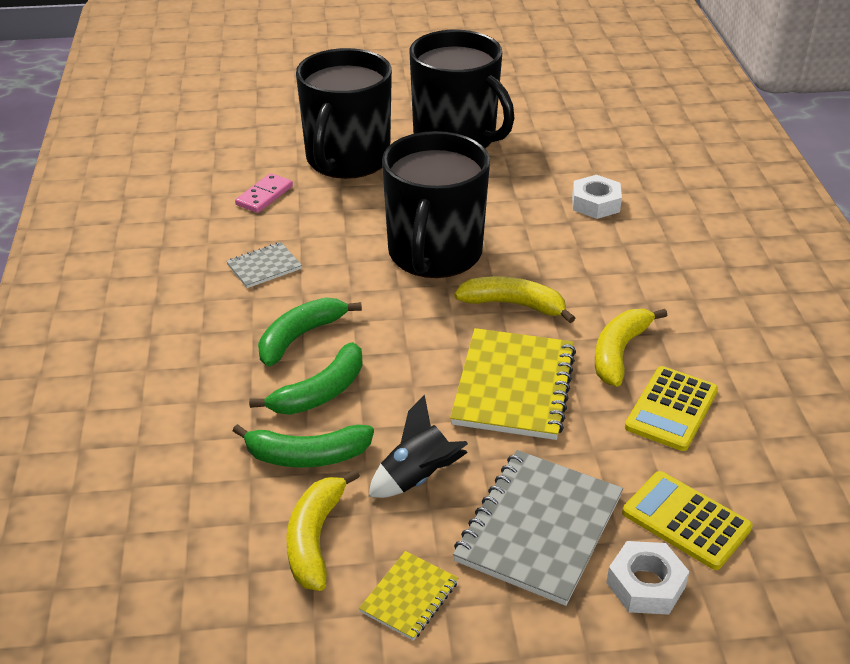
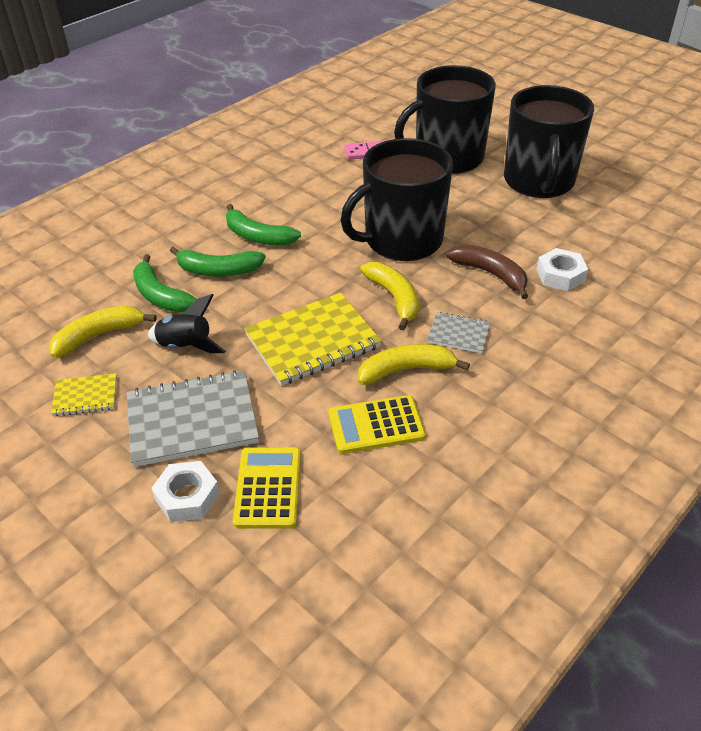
camera: 50 degrees right, 5 degrees up
(264, 267) = (302, 190): grey notebook -> grey notebook (459, 334)
(300, 336) = (257, 236): green banana -> green banana turned 150 degrees counterclockwise
(548, 235) = (490, 274): none -> brown banana

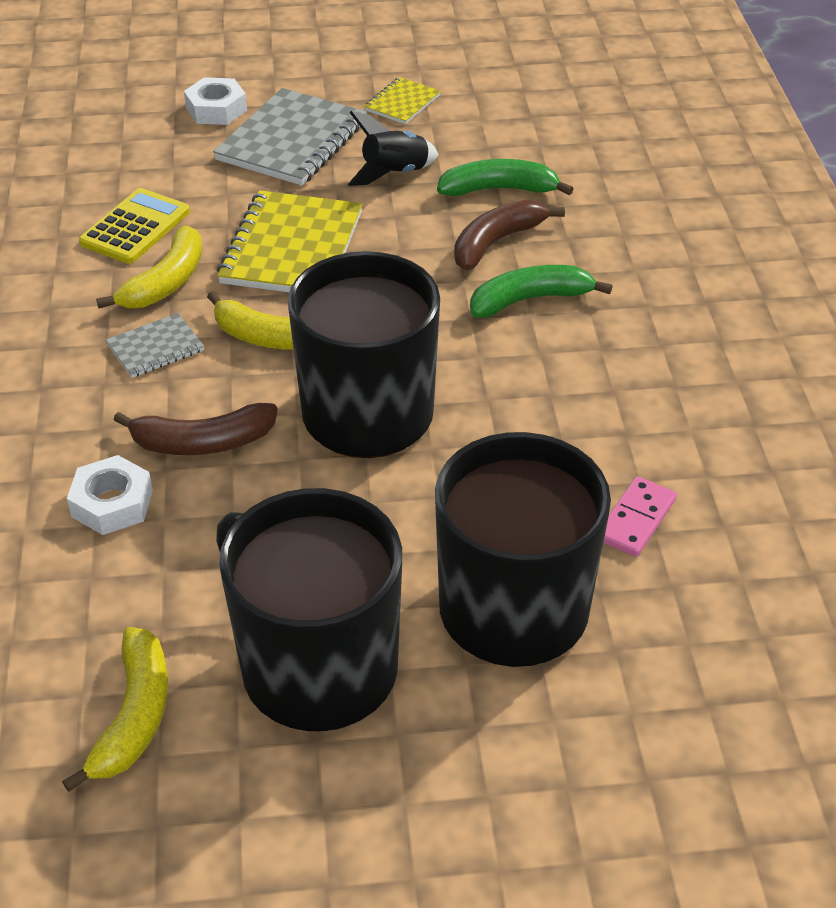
camera: 130 degrees right, 0 degrees up
(99, 335) = (481, 135): yellow banana -> yellow banana (134, 716)
(218, 271) = (496, 242): green banana -> brown banana
(268, 488) = (165, 145): yellow calculator -> none

